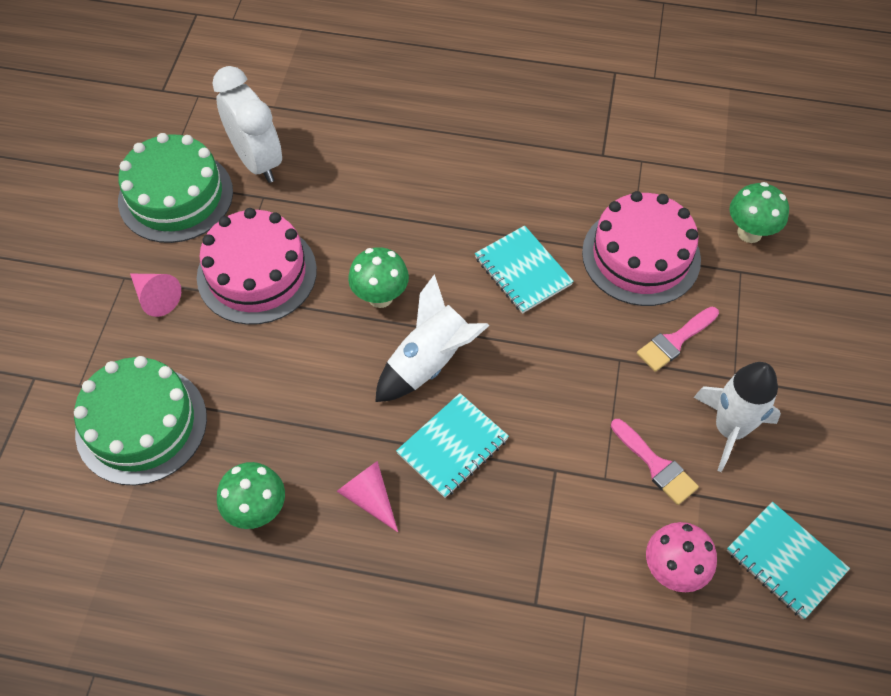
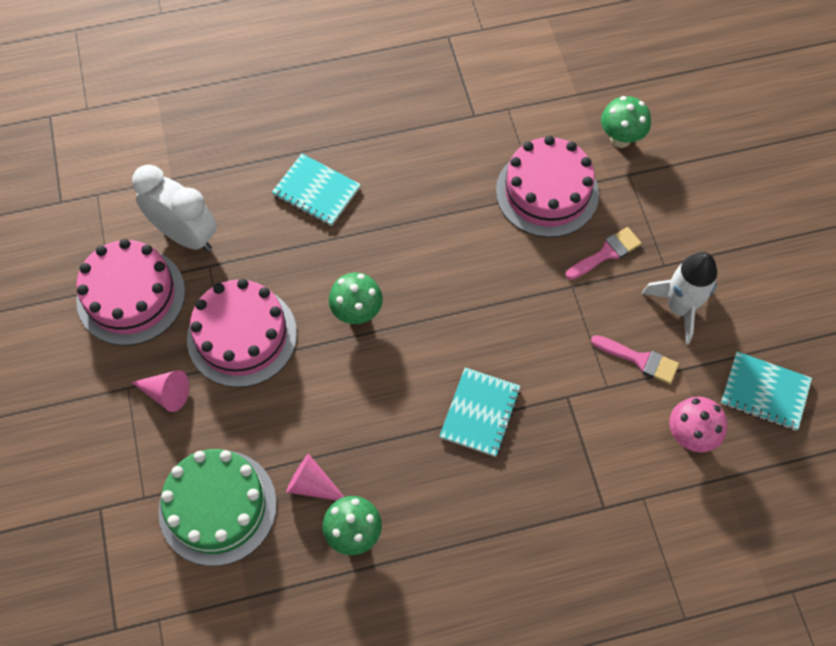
camera: 25 degrees left, 5 degrees up
(176, 196) = (131, 296): green cake -> pink cake
(369, 497) = (436, 483): pink cone -> pink cone (313, 485)
(429, 362) = (426, 352): white rocket -> none
(523, 271) = (461, 243): turquoise notebook -> turquoise notebook (316, 191)
(674, 341) = (606, 253): pink brush -> pink brush turned 150 degrees counterclockwise

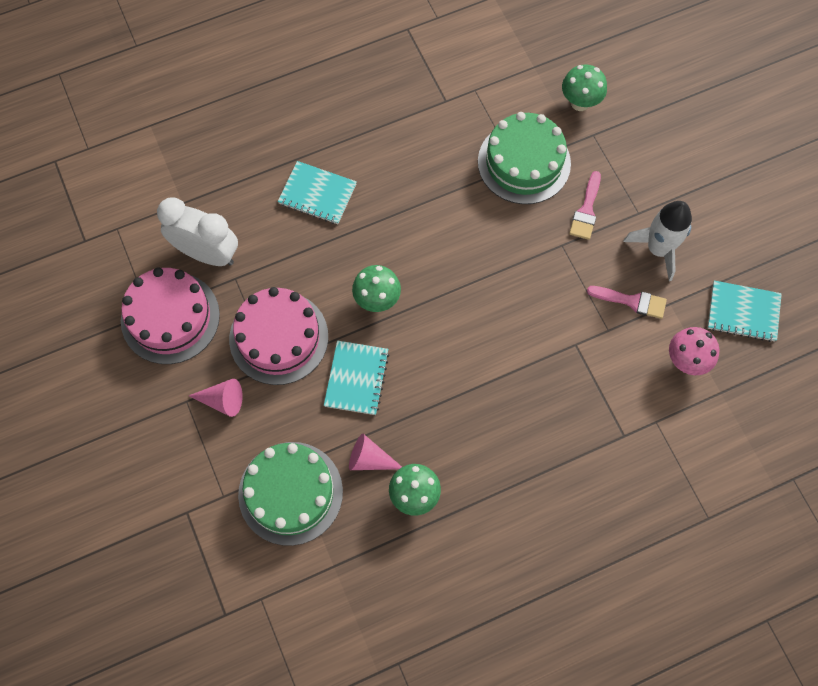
camera: 10 degrees left, 5 degrees up
(480, 413) = (502, 371): turquoise notebook -> turquoise notebook (356, 378)
(547, 192) = (524, 162): pink cake -> green cake
(606, 253) = (586, 210): pink brush -> pink brush turned 150 degrees clockwise

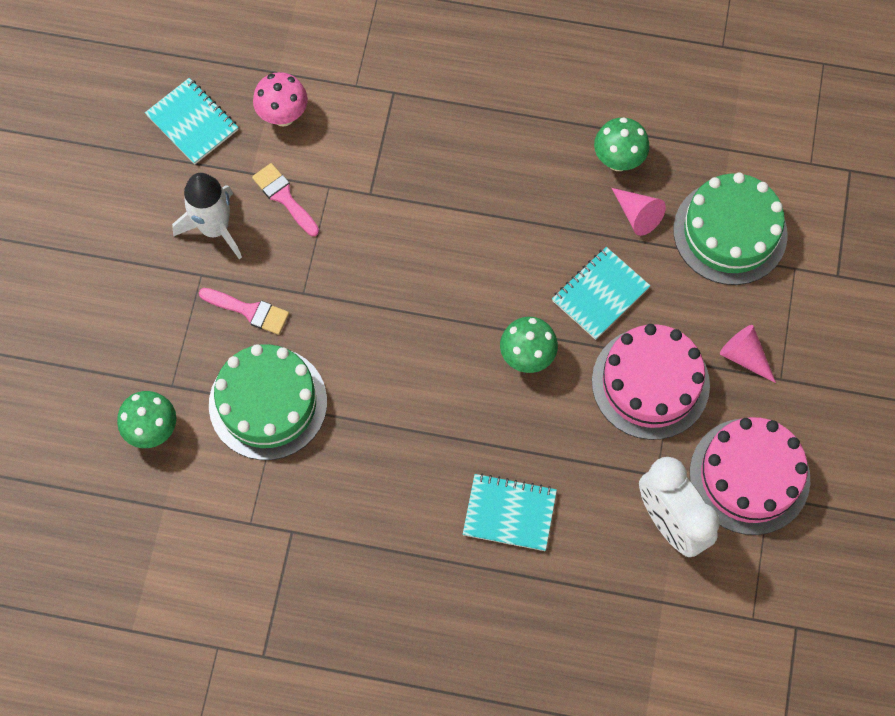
camera: 145 degrees left, 0 degrees up
(317, 194) = (509, 513): turquoise notebook -> turquoise notebook turned 45 degrees counterclockwise
(586, 210) = (249, 311): pink brush -> pink brush turned 60 degrees clockwise

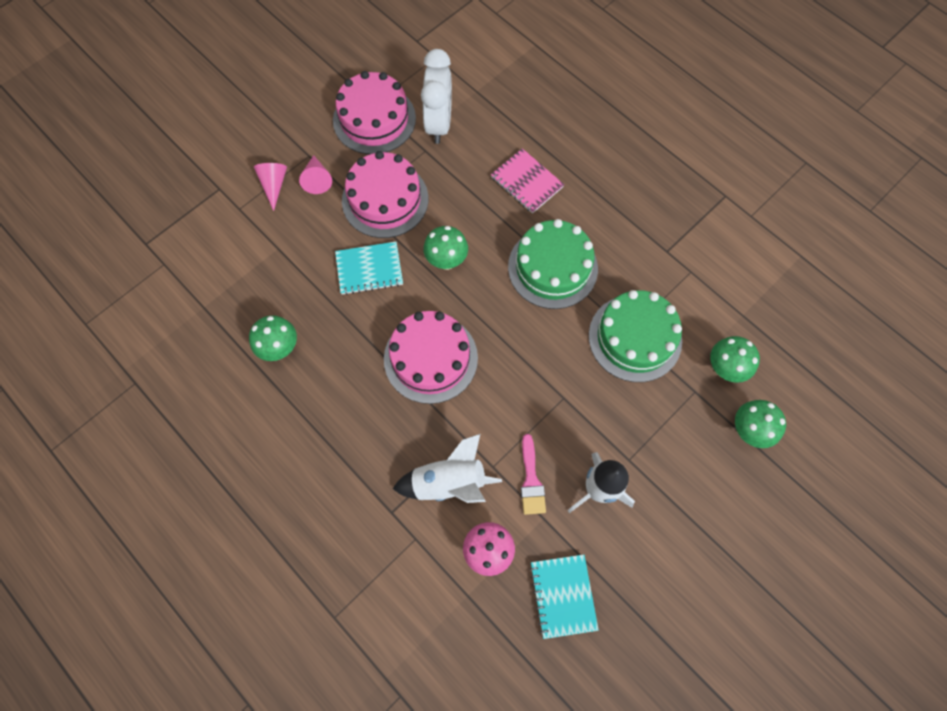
camera: 145 degrees left, 0 degrees up
(95, 379) = (748, 431): none -> green mushroom
(249, 311) = (610, 409): pink brush -> none
(360, 147) = (448, 482): none -> white rocket
(464, 246) = (430, 358): none -> pink cake
(509, 513) = (526, 182): turquoise notebook -> pink notebook
(637, 215) = (301, 303): pink cone -> pink cone (274, 185)
(730, 232) = (255, 254): green cake -> green cake (552, 267)

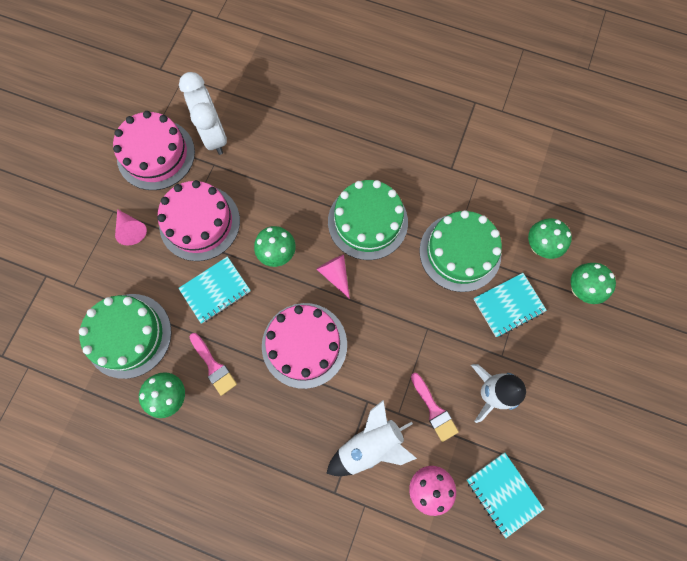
camera: 25 degrees left, 5 degrees up
(268, 275) = (128, 335): none -> green cake
(274, 185) = (94, 251): pink cone -> pink cone (335, 275)
(333, 339) = (214, 366): none -> pink brush
(526, 182) = (312, 157): pink notebook -> none
(661, 412) = (508, 305): none -> turquoise notebook

